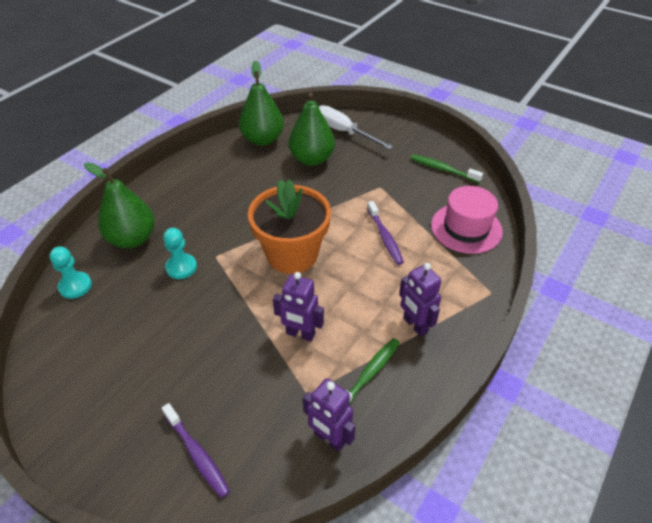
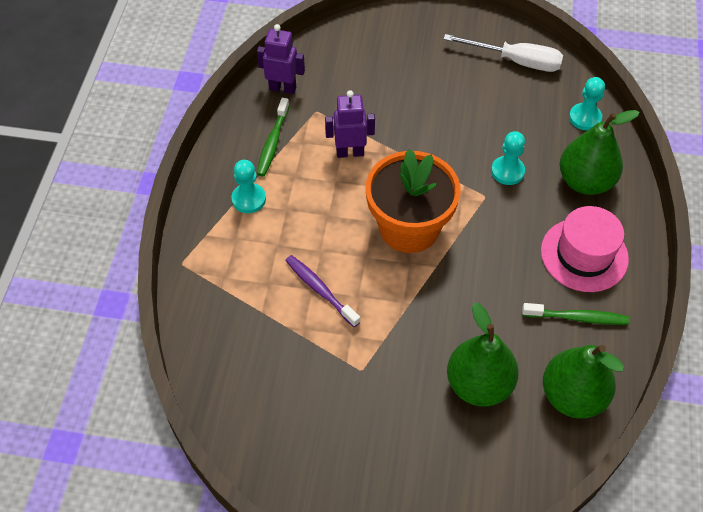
camera: 155 degrees right, 10 degrees up
(197, 454) = (372, 47): purple toothbrush -> none
(344, 132) = (469, 467): white screwdriver -> white screwdriver (516, 61)
(415, 325) = (249, 199): purple robot -> turquoise pawn
(443, 169) = (289, 442): green toothbrush -> green toothbrush (577, 318)
(466, 228) = (229, 342): pink hat -> pink hat (584, 255)

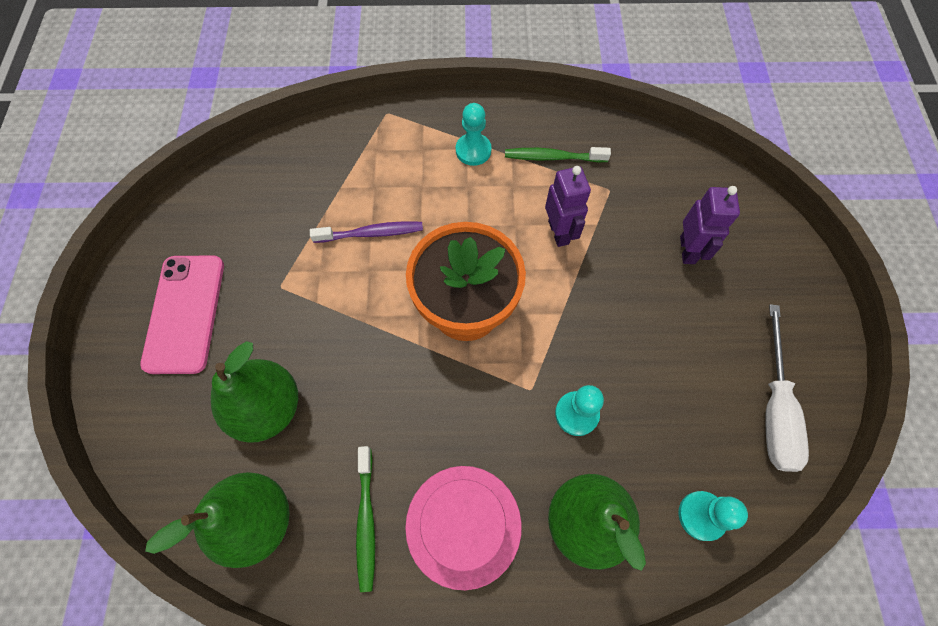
camera: 80 degrees right, 10 degrees up
(282, 88) = (631, 152): purple robot -> purple robot (688, 250)
(320, 290) = (371, 233): purple toothbrush -> purple toothbrush turned 45 degrees clockwise
(375, 455) = (185, 313): none -> pink phone

